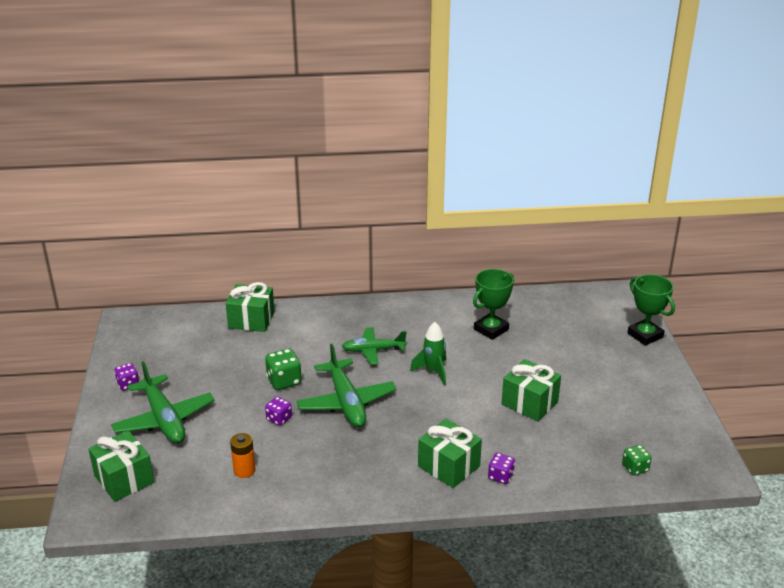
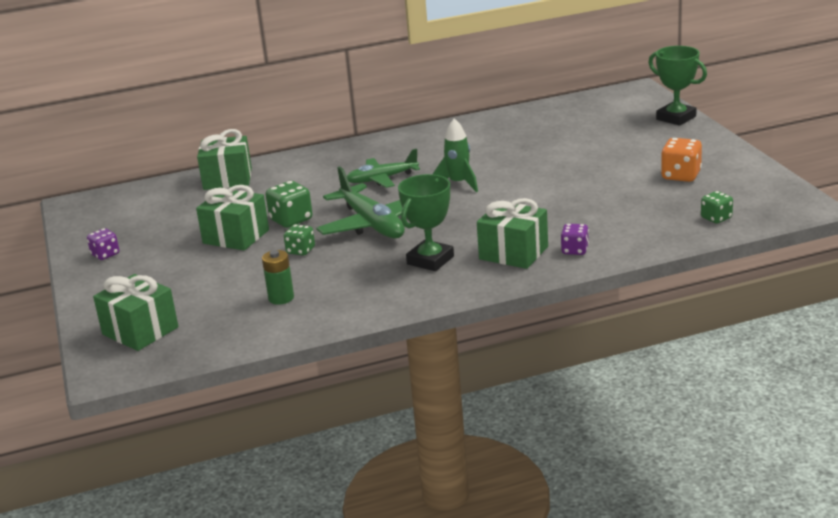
camera: 10 degrees left, 5 degrees down
(164, 419) = (164, 275): green plane -> none
(244, 470) = (281, 298): orange battery -> green battery
(279, 419) = (301, 251): purple dice -> green dice
(491, 329) = (506, 141): green trophy -> green trophy (430, 260)
(529, 403) = (578, 189): green gift -> green gift (236, 237)
(623, 408) = (681, 176): none -> orange dice

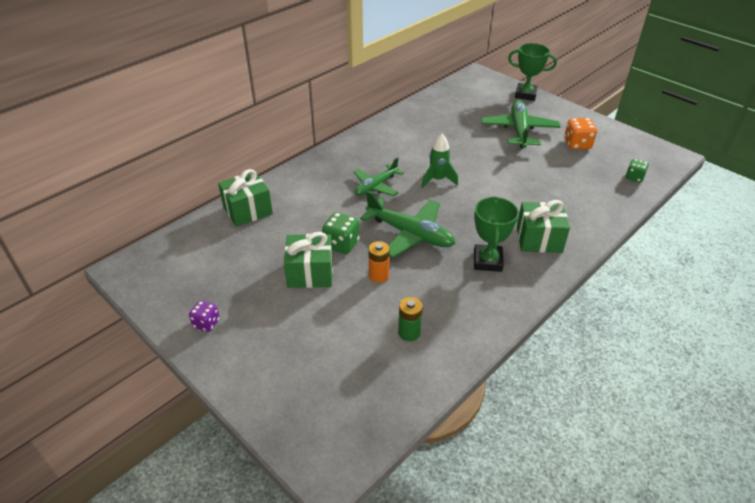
camera: 30 degrees left, 15 degrees up
(140, 331) = (319, 409): green gift -> none
(301, 251) = (378, 275): green dice -> orange battery
(575, 250) = (577, 227): purple dice -> none
(619, 152) = (519, 130): none -> green plane

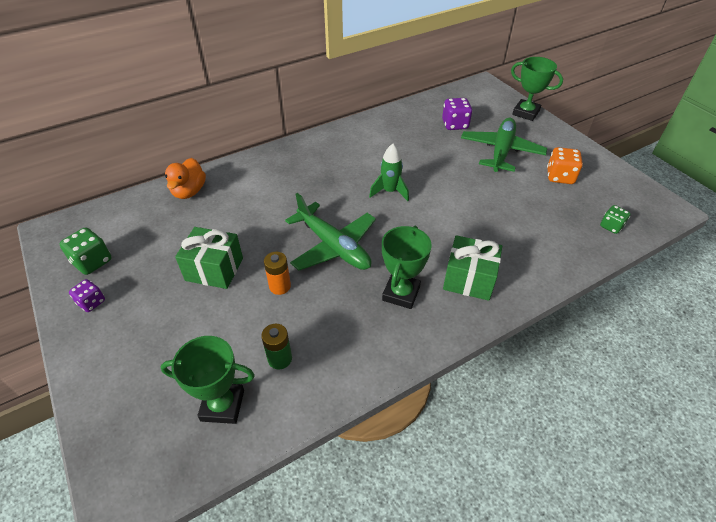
camera: 15 degrees right, 5 degrees up
(248, 210) = (189, 191): green gift -> orange duck
(341, 244) = (260, 244): green dice -> green dice (92, 262)
(376, 186) = (323, 188): green plane -> none
(378, 379) = (222, 405): none -> green trophy
(468, 113) = (455, 125): none -> purple dice

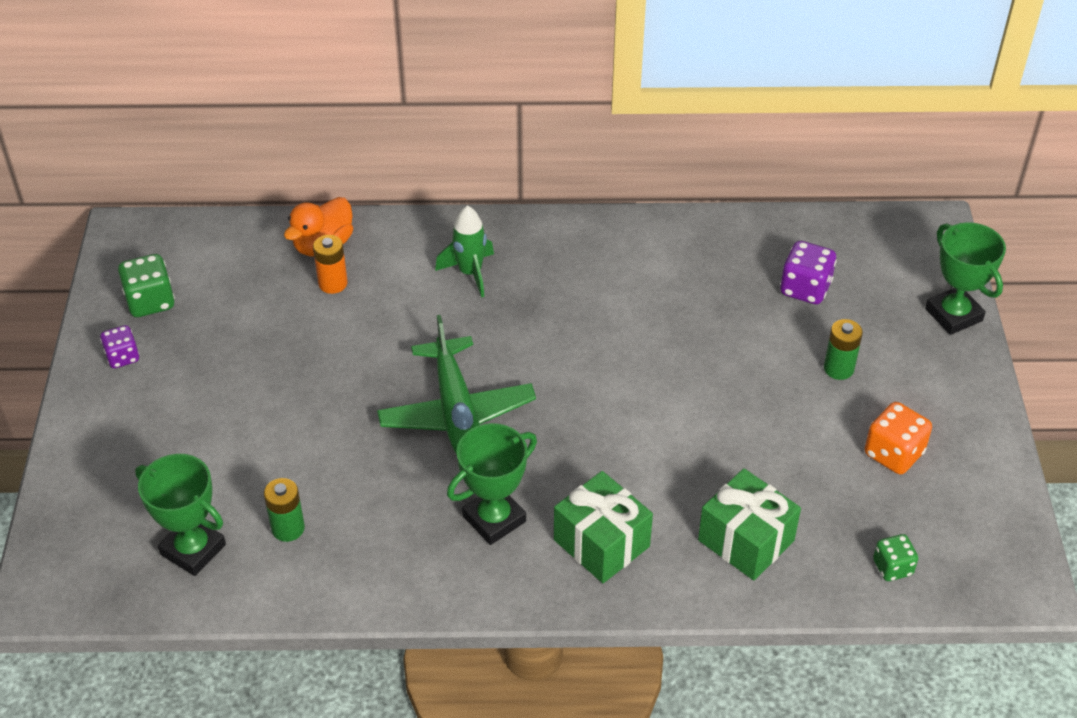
camera: 30 degrees right, 0 degrees up
(214, 269) = (285, 377): green gift -> green gift (746, 540)
(280, 286) = (349, 437): orange battery -> orange battery (333, 283)
(390, 191) = (600, 363): green rocket -> green rocket (470, 273)
(501, 151) = (838, 368): green plane -> green battery

